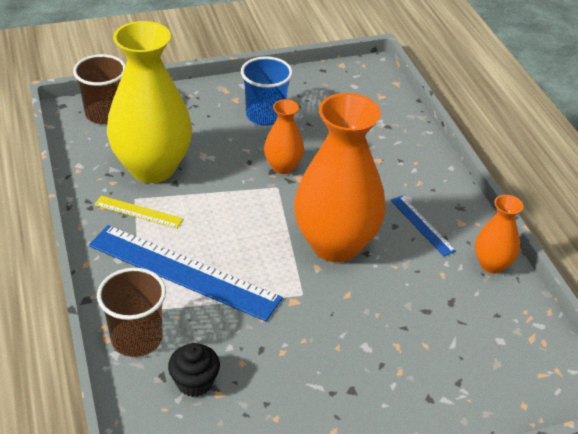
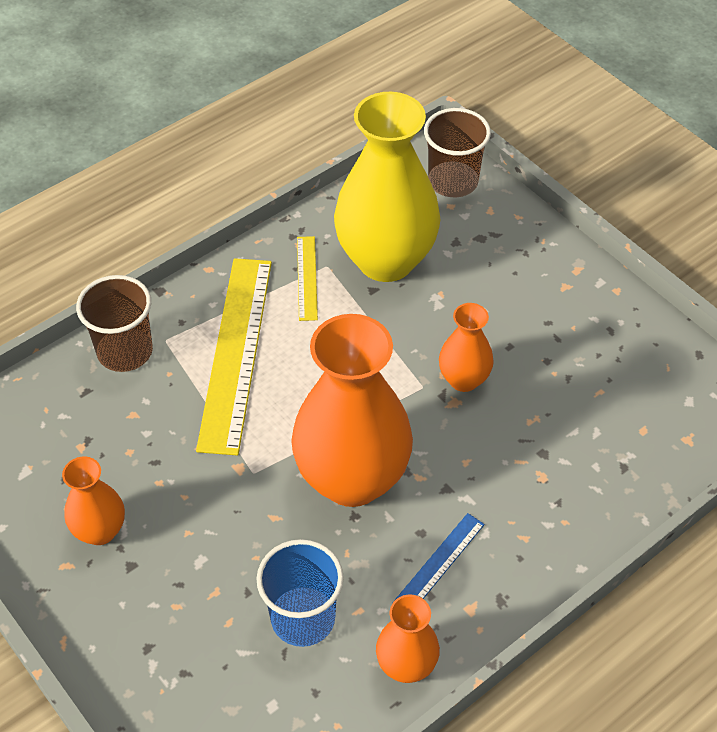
camera: 70 degrees right, 10 degrees up
(183, 271) = (236, 352): blue ruler -> yellow ruler
(194, 382) = (87, 421): black cupcake -> none
(265, 115) = (553, 327): blue cup -> blue cup (303, 618)
(310, 401) = (100, 531): none -> orange vase

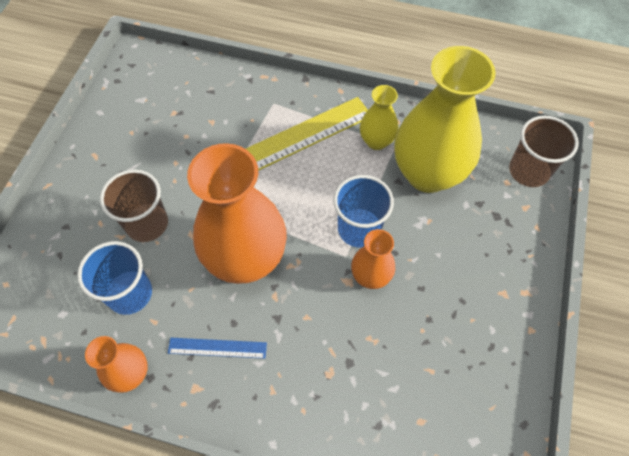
camera: 55 degrees right, 10 degrees up
(100, 531) = (125, 156): orange vase -> none
(125, 351) = (250, 90): brown cup -> brown cup (147, 224)
(307, 278) = (376, 141): yellow ruler -> yellow vase
(401, 357) = (359, 229): none -> blue cup

